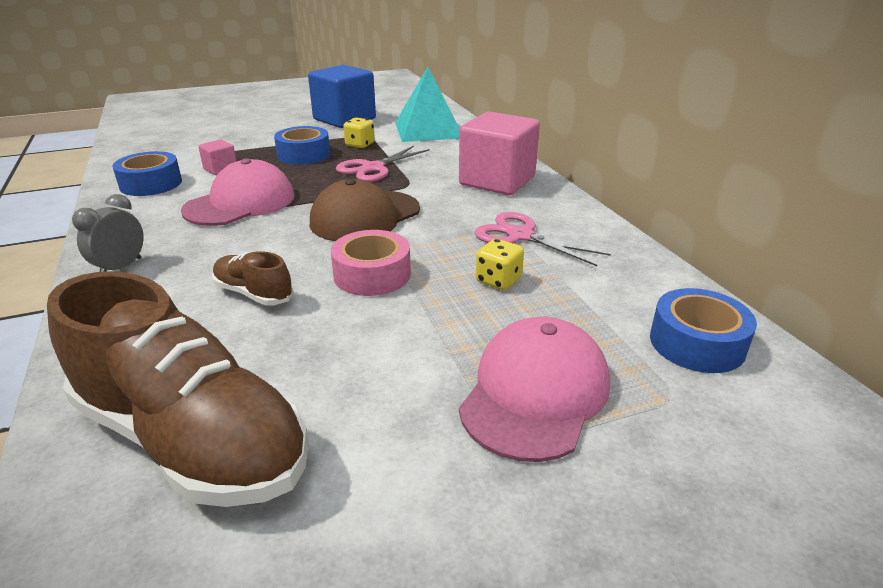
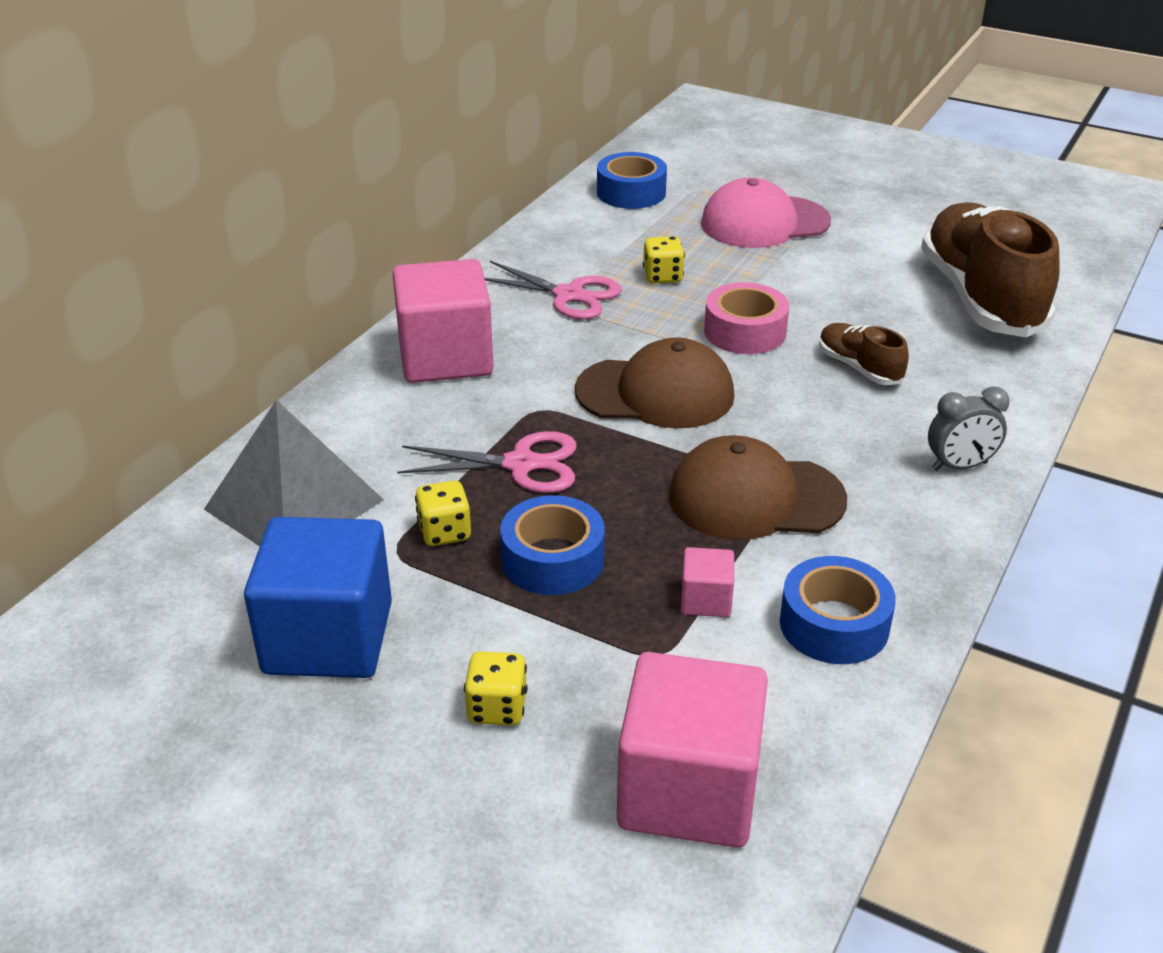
camera: 130 degrees left, 5 degrees up
(171, 139) = (688, 790): none -> pink cube
(240, 203) = (755, 498): pink cap -> brown cap
(253, 293) = (859, 368): brown shoe -> brown shoe turned 150 degrees clockwise
(262, 129) = (497, 708): none -> yellow dice
(428, 130) = (294, 504): turquoise pyramid -> grey pyramid
(520, 236) = (569, 295): pink scissors -> pink scissors turned 60 degrees counterclockwise

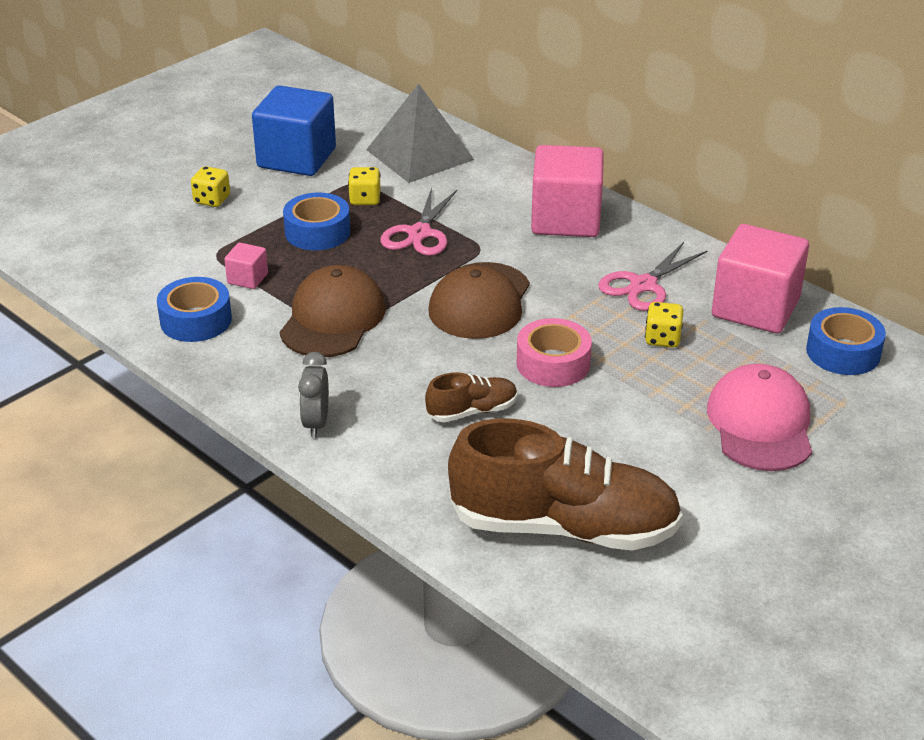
camera: 105 degrees right, 0 degrees up
(688, 790) = (117, 246): pink cube -> pink cube (755, 308)

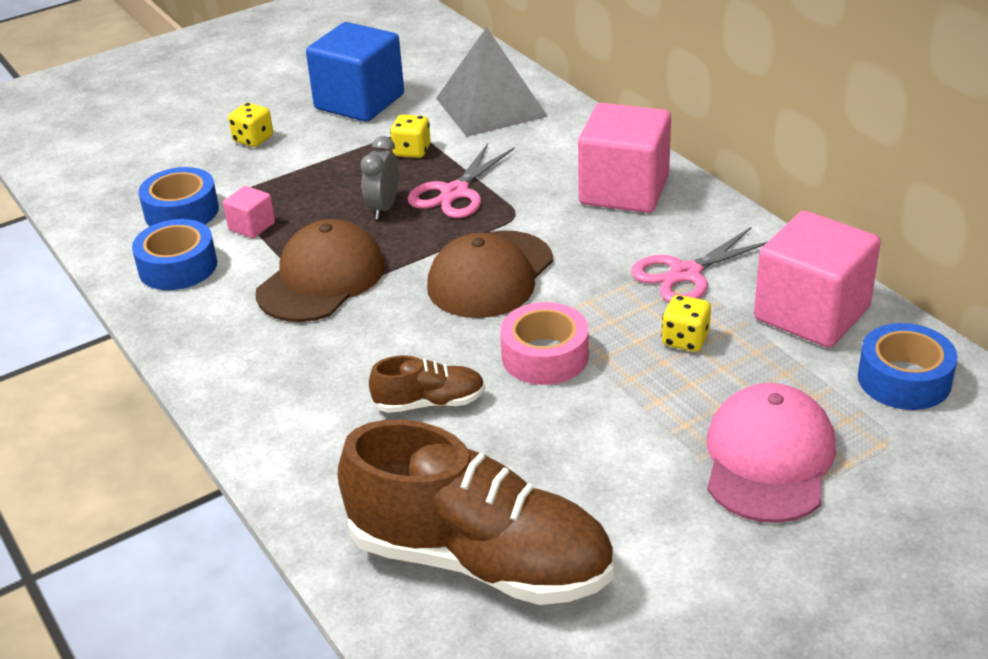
camera: 15 degrees right, 0 degrees up
(316, 423) = (251, 397): grey clock -> grey clock (383, 208)
(317, 232) = (347, 182): blue tape -> blue tape (181, 211)

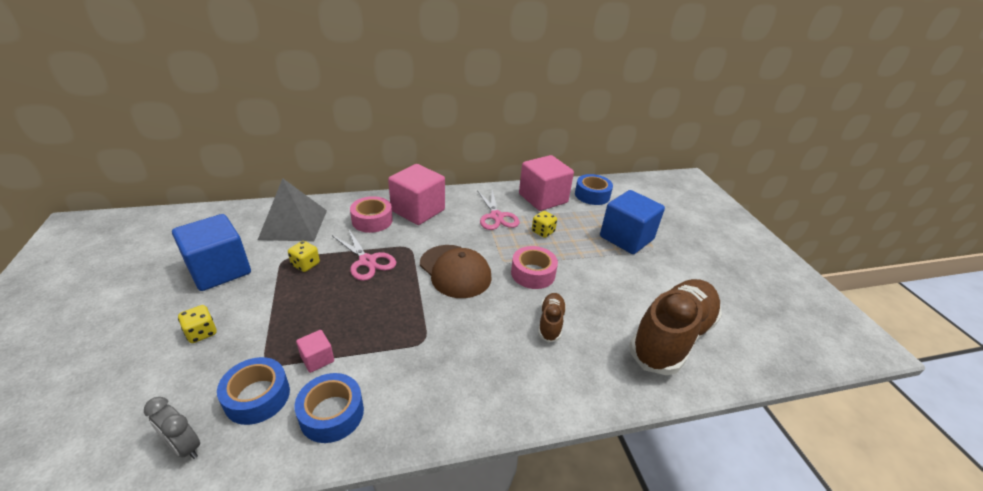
camera: 75 degrees left, 0 degrees up
(321, 279) = (408, 338): brown cap -> none
(383, 208) = (355, 292): grey clock -> grey clock (184, 446)
(557, 161) = (372, 220): none -> pink tape
(768, 459) = (626, 238): pink cap -> blue cube

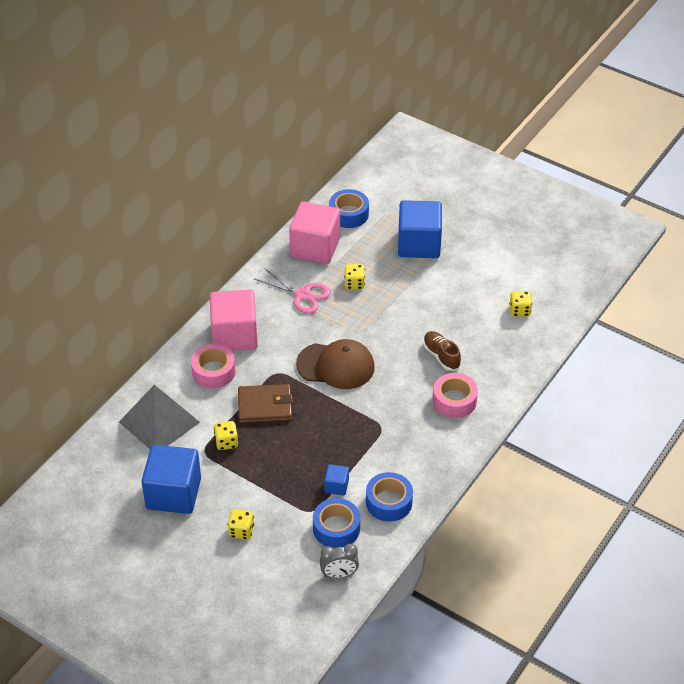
camera: 40 degrees left, 10 degrees up
(317, 359) = (336, 486): pink cube -> blue cube
(367, 261) = (265, 406): pink scissors -> brown wallet
(533, 273) = (389, 327): pink tape -> pink tape (454, 401)
(671, 337) = (519, 310): brown shoe -> yellow dice

